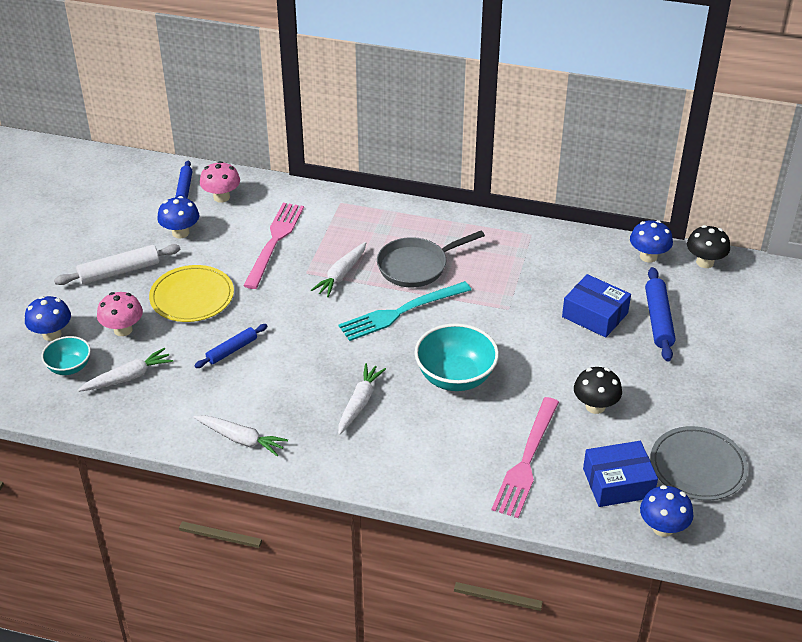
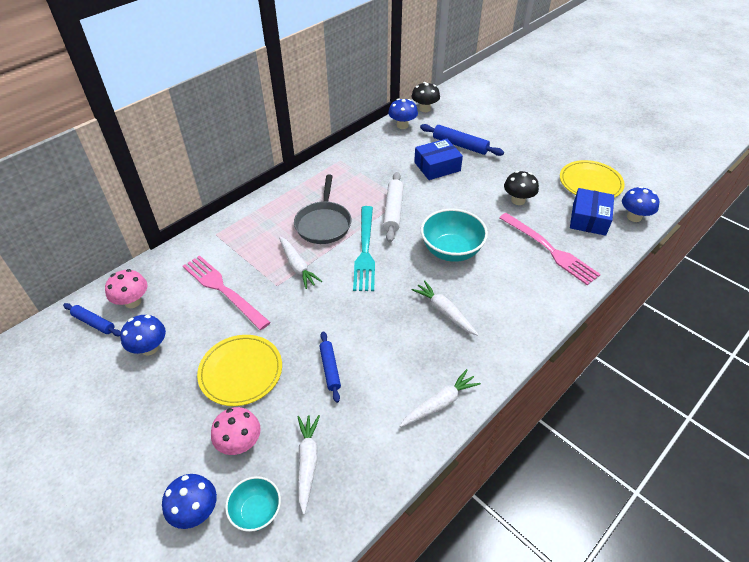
camera: 60 degrees left, 5 degrees up
(119, 271) = (157, 416): white rolling pin -> white rolling pin (393, 211)
(697, 466) = (590, 183): grey plate -> yellow plate

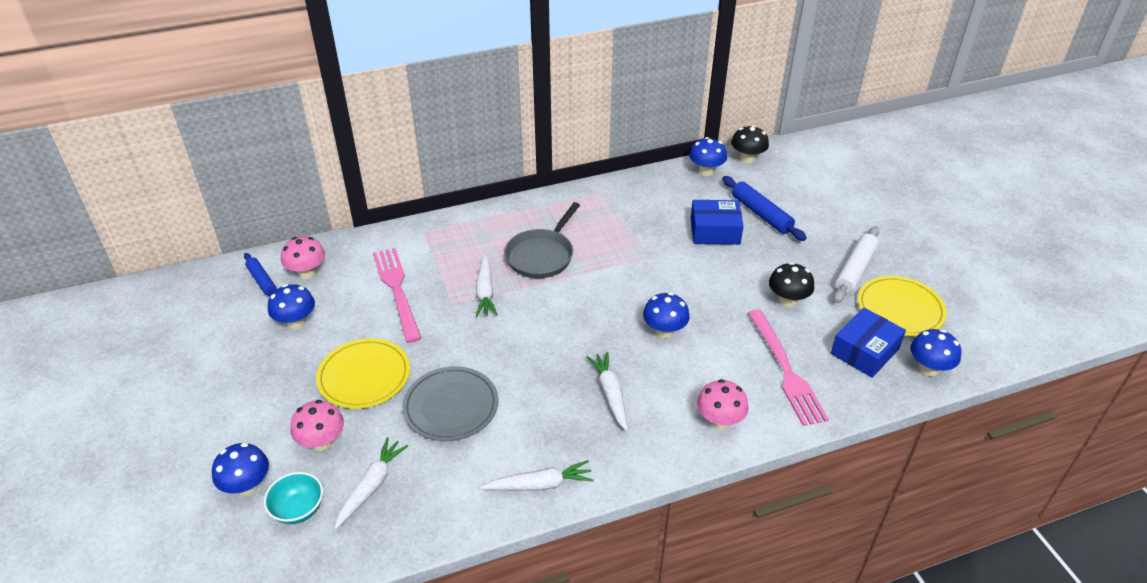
camera: 25 degrees right, 5 degrees down
(330, 369) = (451, 406): blue rolling pin -> grey plate
(365, 251) = (567, 299): turquoise fork -> none
(393, 211) = (628, 266): white rolling pin -> white rolling pin (855, 270)
(451, 251) = (664, 331): turquoise bowl -> blue mushroom
(532, 303) = (719, 421): none -> pink mushroom

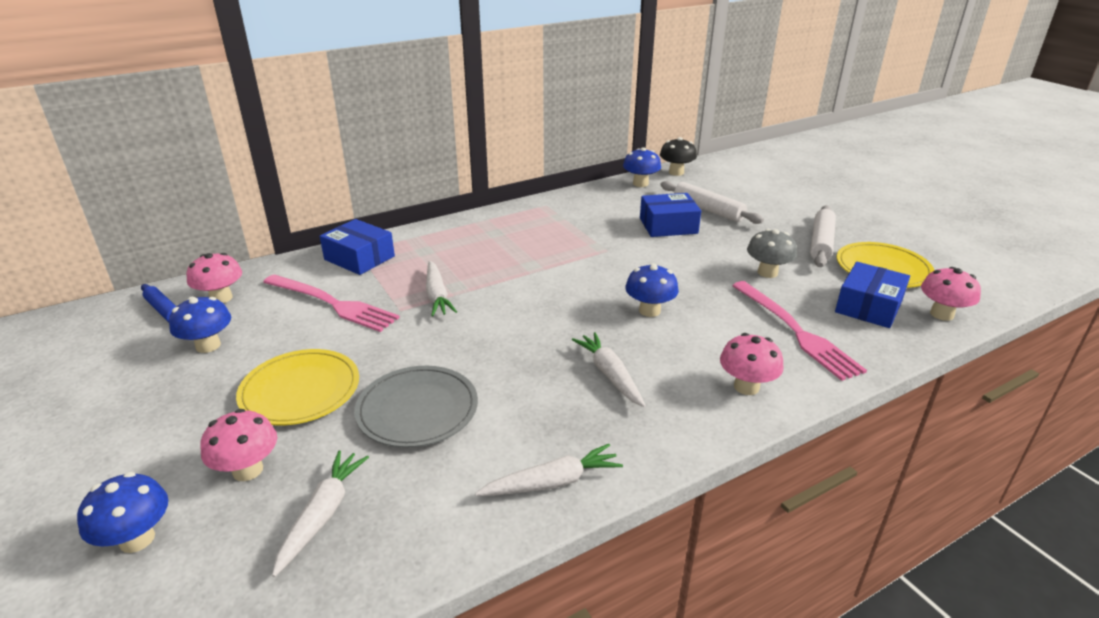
camera: 10 degrees left, 10 degrees down
(298, 509) = (215, 560): turquoise bowl -> none
(397, 290) = (332, 304): pink fork -> pink fork turned 150 degrees clockwise
(425, 240) = (359, 258): none -> blue box
(542, 255) = (493, 259): grey pan -> none
(761, 214) = (708, 209): blue rolling pin -> white rolling pin
(787, 300) = (767, 272): black mushroom -> grey mushroom
(928, 368) = (941, 314): blue mushroom -> pink mushroom

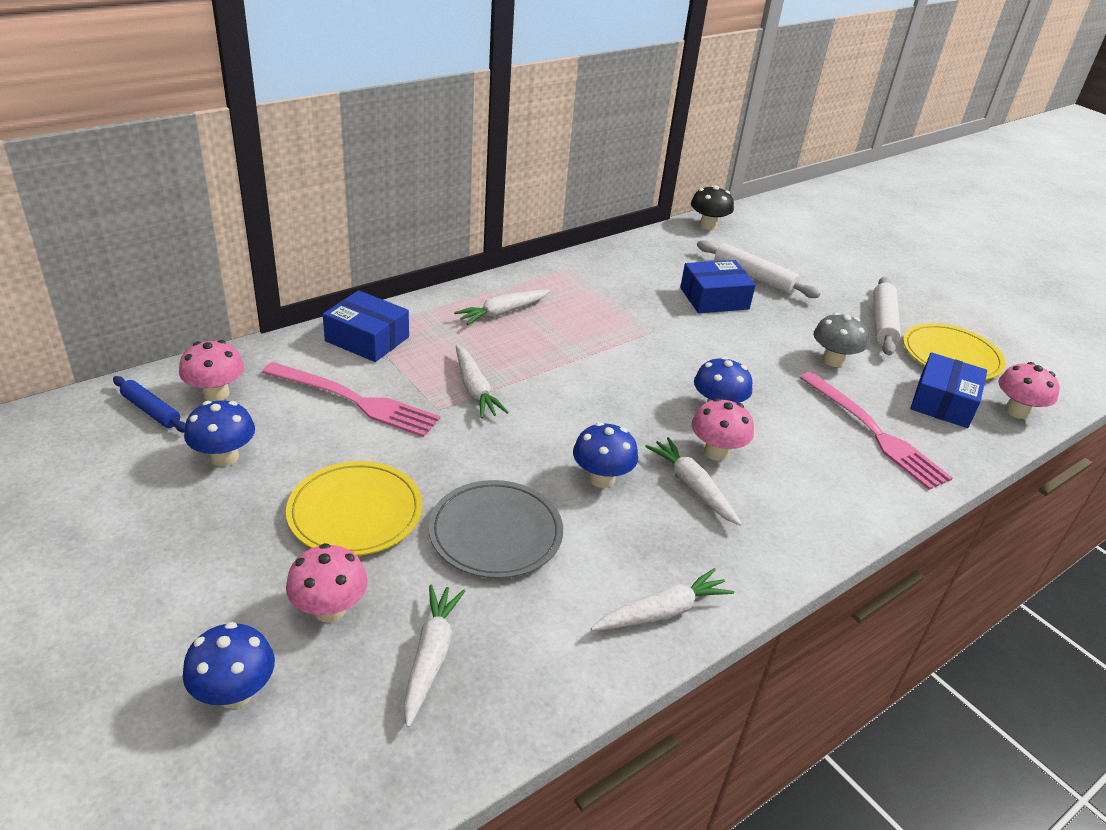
camera: 10 degrees left, 5 degrees up
(479, 238) = (502, 313): none -> white carrot
(640, 184) = (670, 240): blue mushroom -> blue mushroom (601, 478)
(746, 387) = (836, 498): pink mushroom -> pink mushroom (716, 452)

